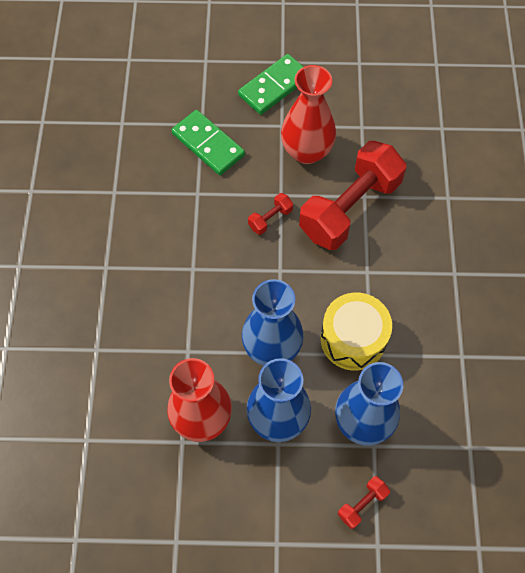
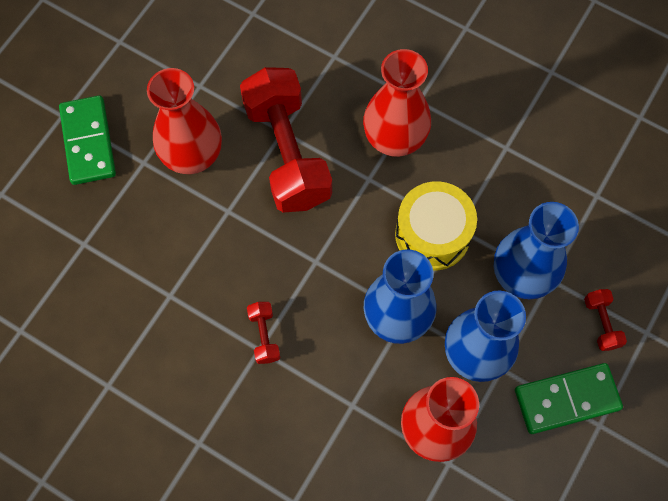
camera: 60 degrees left, 5 degrees up
(208, 144) = (115, 251): green domino -> green domino (567, 399)
(270, 219) = (250, 237): red dumbbell -> red dumbbell (264, 336)
(411, 272) = (394, 139): none -> red vase

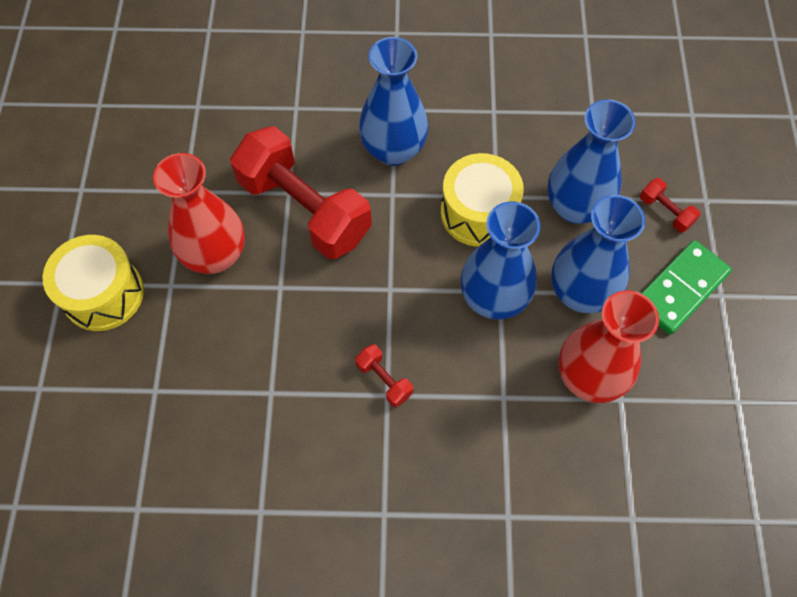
camera: 30 degrees left, 5 degrees down
(88, 142) = (103, 294): green domino -> yellow drum
(394, 139) = (393, 150): red vase -> blue vase

